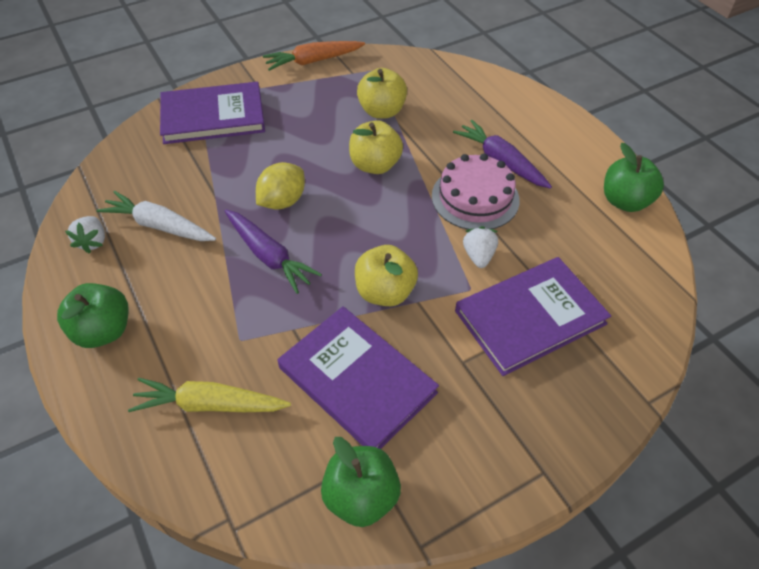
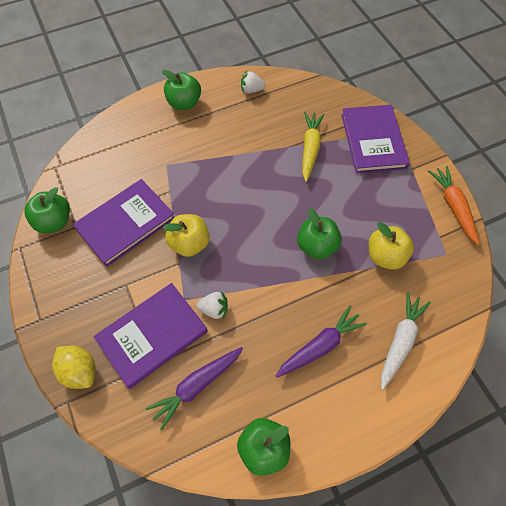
camera: 95 degrees right, 10 degrees up
(159, 226) = (262, 120): white carrot -> white carrot (400, 341)
(210, 404) = (126, 153): yellow carrot -> yellow carrot (310, 148)
(269, 256) = (230, 178): purple carrot -> purple carrot (197, 386)
(282, 201) = (280, 185): yellow lemon -> yellow lemon (80, 371)
(375, 165) = (317, 246): yellow apple -> green apple
(475, 198) = (276, 317): pink cake -> none
(530, 317) = (152, 335): purple book -> purple book turned 75 degrees clockwise

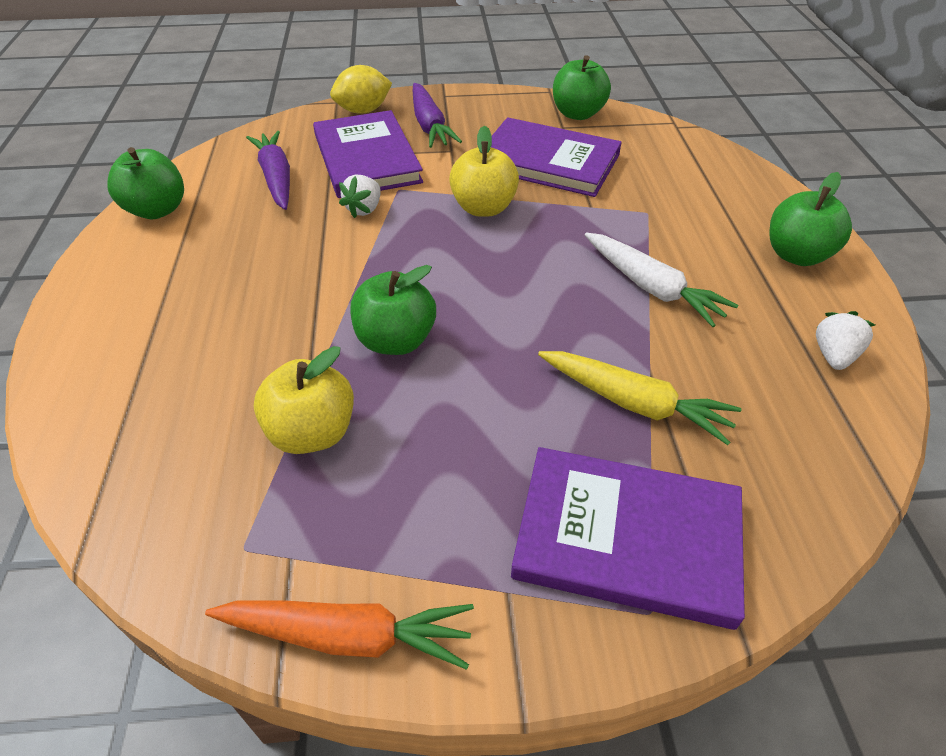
camera: 110 degrees right, 15 degrees down
(125, 224) = (548, 162): purple book -> purple book turned 45 degrees counterclockwise
(320, 346) = (228, 292): purple carrot -> purple carrot (429, 125)
(400, 341) = (150, 388): white carrot -> white carrot (651, 288)

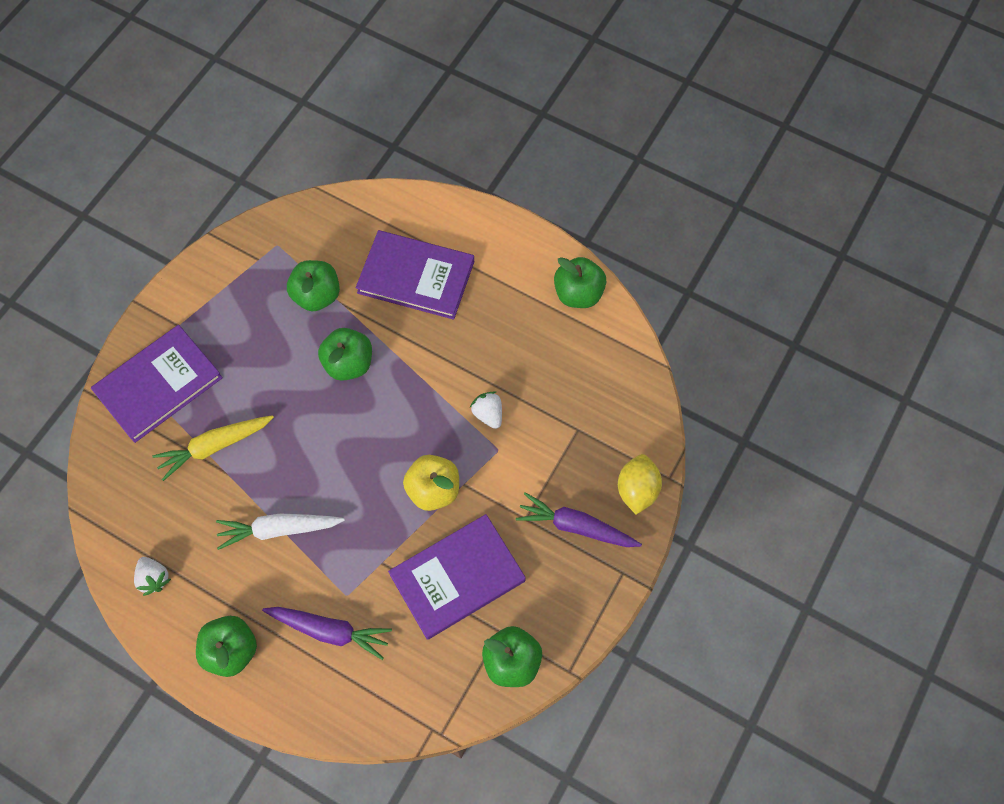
camera: 125 degrees right, 20 degrees up
(276, 178) = (570, 379): purple carrot -> purple carrot (330, 631)
(312, 433) = (317, 295): yellow apple -> green apple
(348, 636) = (209, 263): orange carrot -> none
(367, 158) = (555, 451): purple book -> purple book (416, 277)

